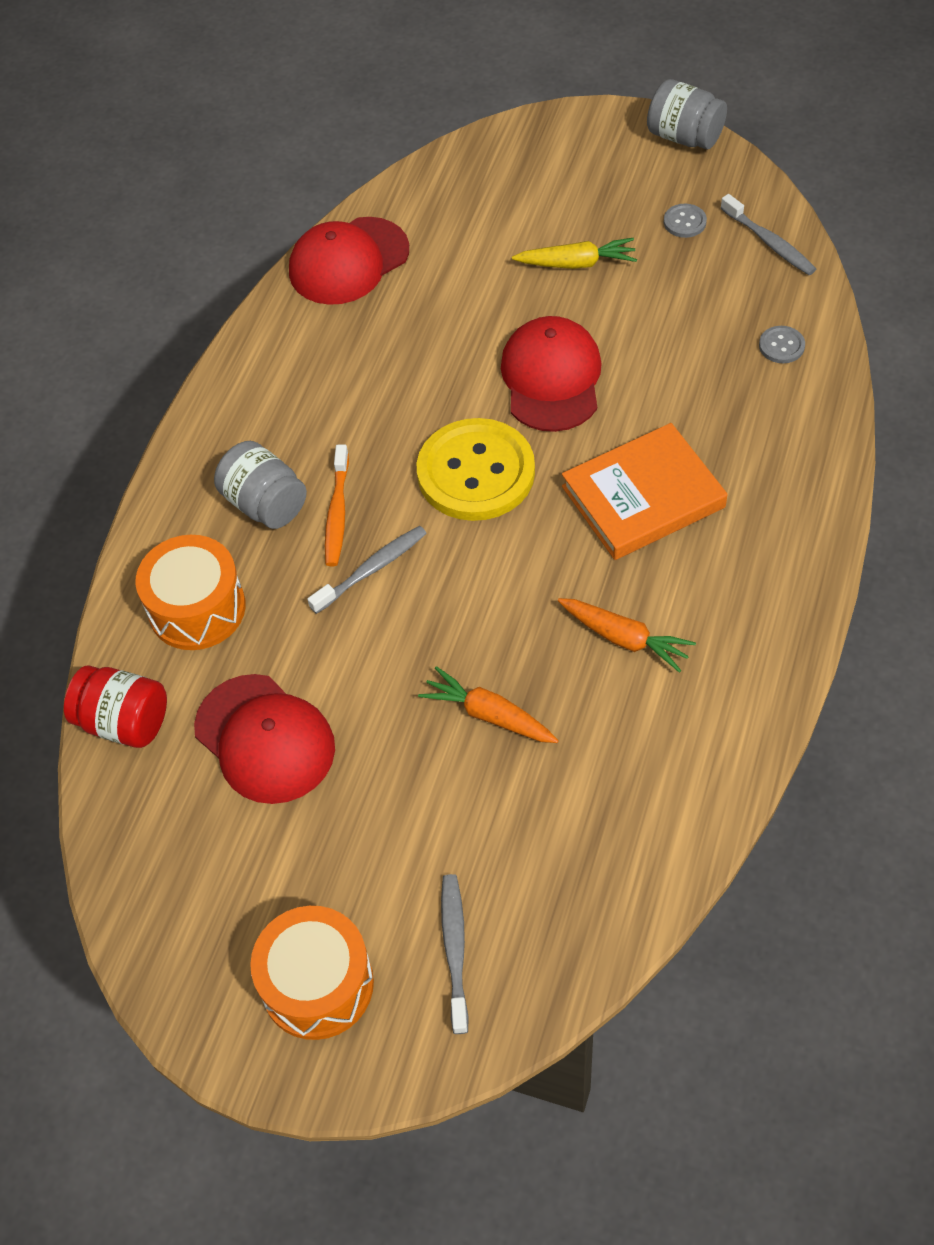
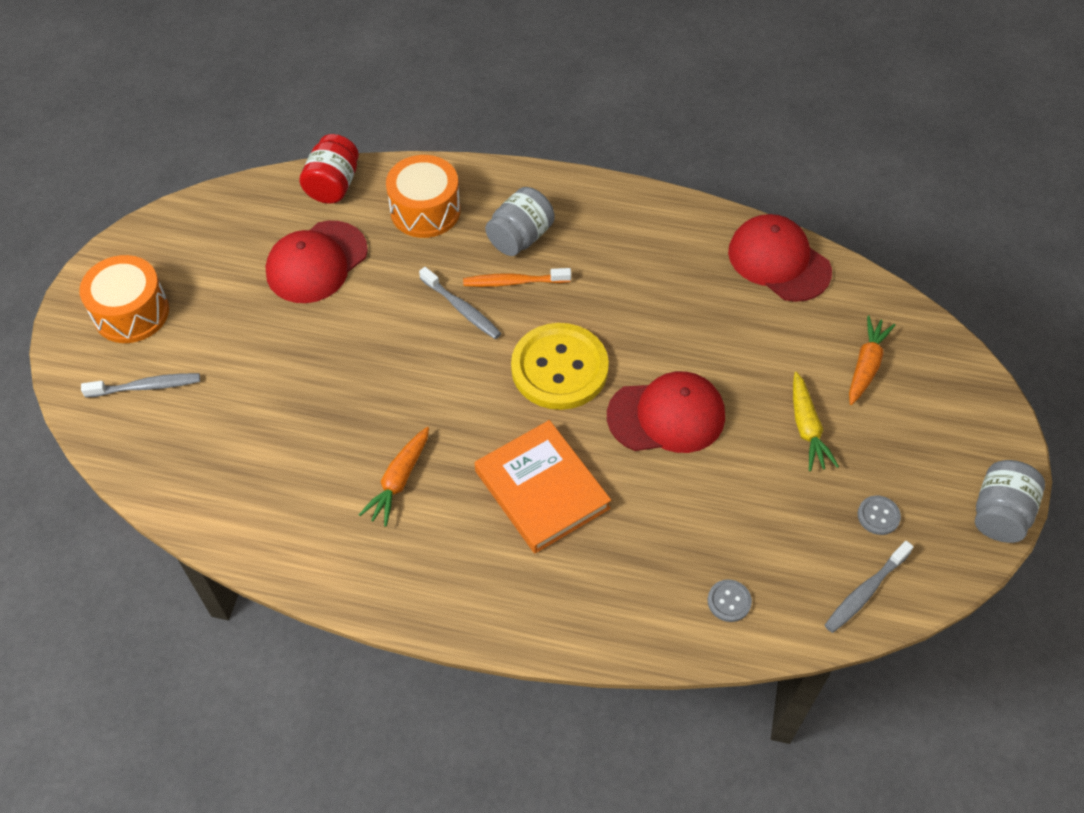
camera: 80 degrees right, 0 degrees up
(489, 715) = (331, 393): orange carrot -> orange carrot (866, 365)

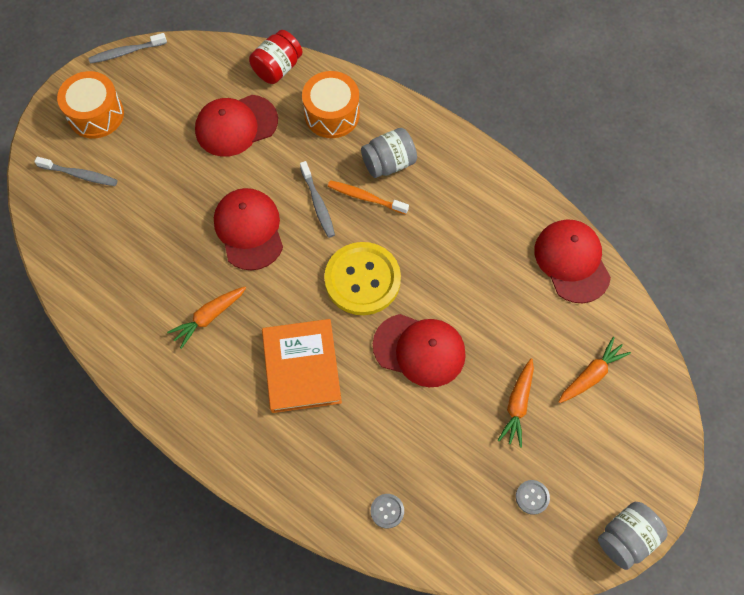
camera: 25 degrees right, 10 degrees up
(395, 367) = (249, 230): none -> red cap
(807, 428) = (517, 405): yellow carrot -> orange carrot
(865, 591) = (489, 550): grey toothbrush -> grey toothbrush (126, 52)

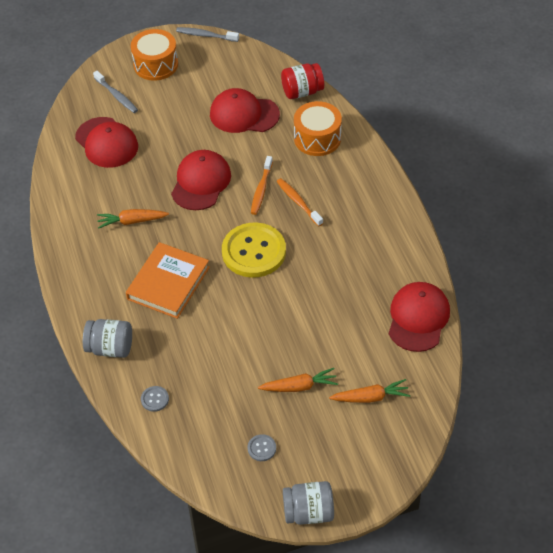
camera: 35 degrees right, 15 degrees down
(318, 203) = (261, 189): grey toothbrush -> orange toothbrush
(389, 163) = (333, 188): grey jar -> grey jar (110, 348)
(419, 350) = (258, 315): red cap -> red cap (106, 143)
(517, 405) = (299, 386): orange carrot -> orange carrot turned 150 degrees counterclockwise

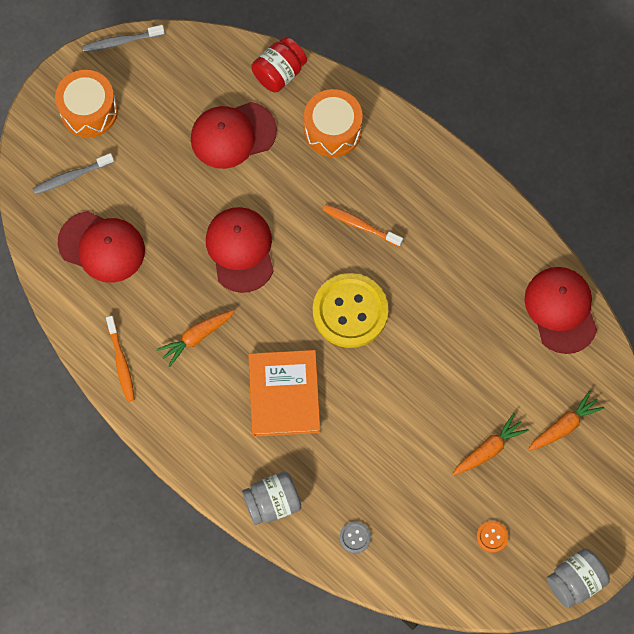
camera: 30 degrees left, 20 degrees up
(116, 96) = (71, 176): grey toothbrush -> grey toothbrush turned 135 degrees clockwise
(261, 189) = (311, 227): orange toothbrush -> orange toothbrush (121, 362)
(262, 448) = (492, 536): grey button -> orange button

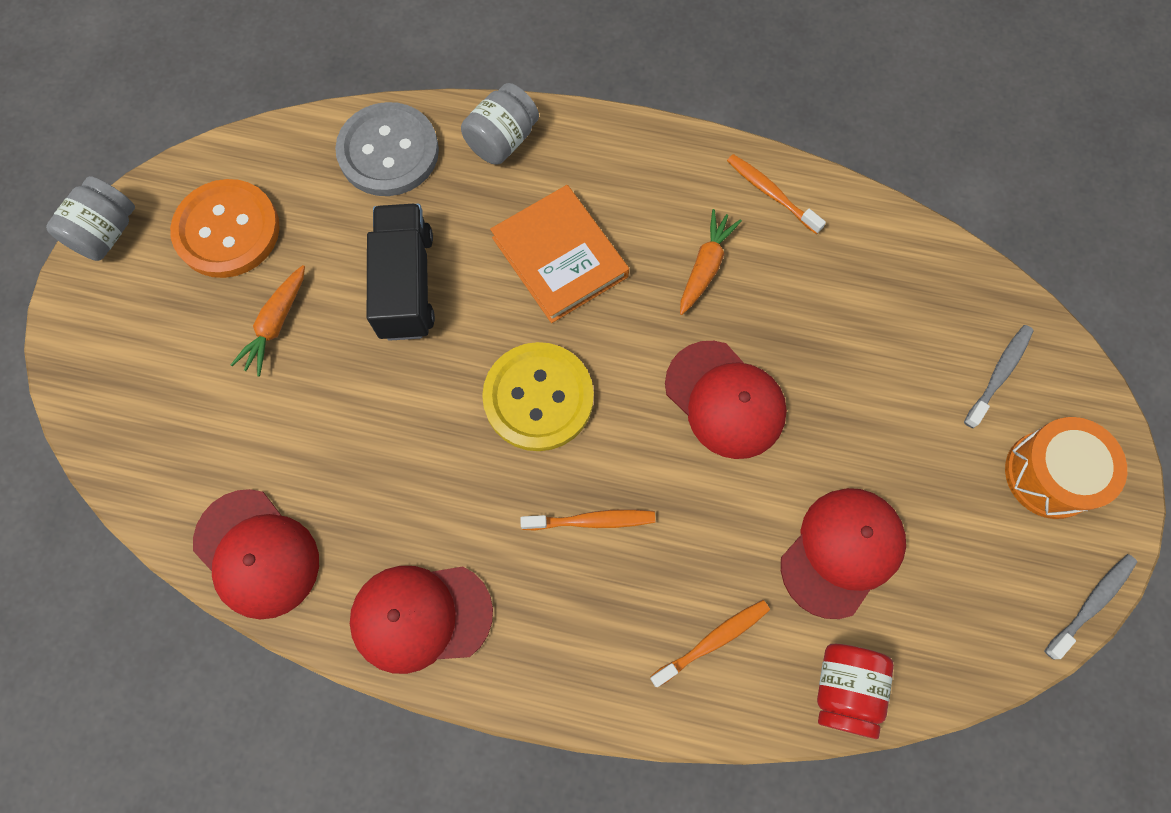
camera: 150 degrees right, 0 degrees up
(102, 247) = (893, 309): red cap -> red cap (421, 616)
(332, 130) = (712, 641): orange drum -> orange toothbrush
(355, 537) = (388, 152): grey button -> grey button, size x2.50
(392, 430) = (406, 284): none -> black truck
(492, 536) = (227, 230): orange button -> orange button, size x2.50
(564, 425) = (190, 402): orange carrot -> none

